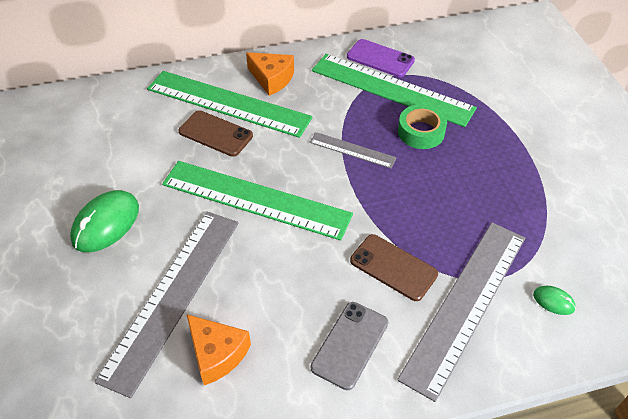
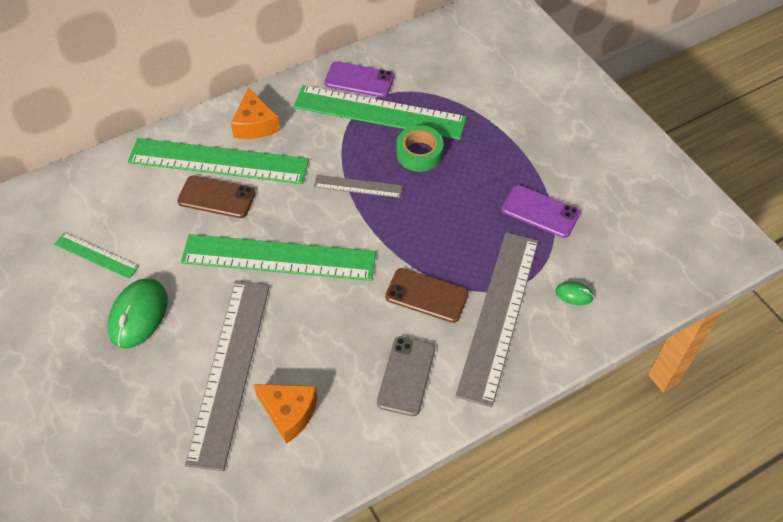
camera: 15 degrees left, 5 degrees up
(88, 162) = (96, 255): none -> green ruler
(272, 79) = (255, 124): orange cheese -> orange cheese turned 60 degrees clockwise
(533, 210) = (540, 211): none -> purple phone

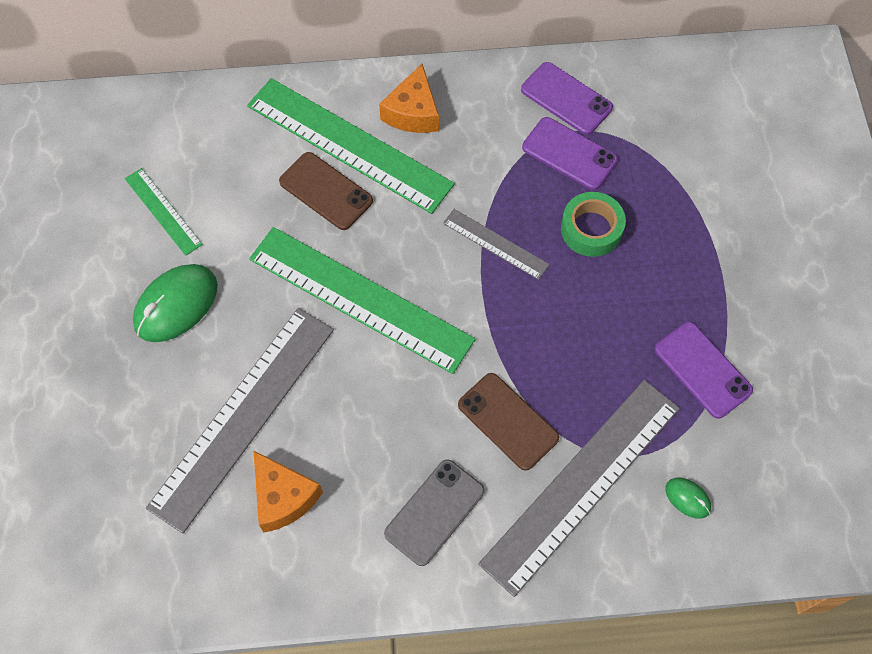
camera: 25 degrees right, 10 degrees up
(379, 113) = (569, 154): green ruler -> purple phone

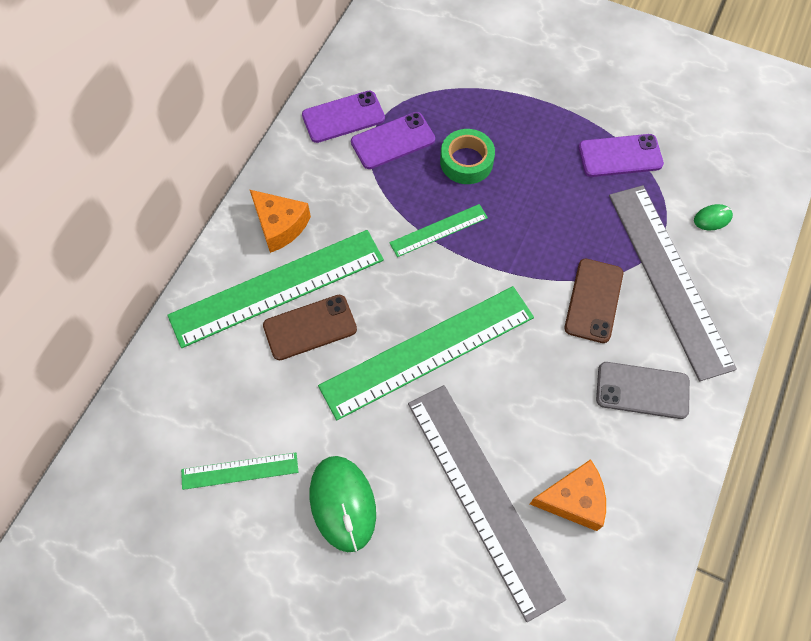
camera: 60 degrees left, 0 degrees up
(434, 512) = (642, 390): grey phone -> grey phone turned 60 degrees counterclockwise
(495, 244) = (438, 230): grey ruler -> green ruler
(508, 421) = (593, 300): brown phone -> brown phone turned 60 degrees counterclockwise

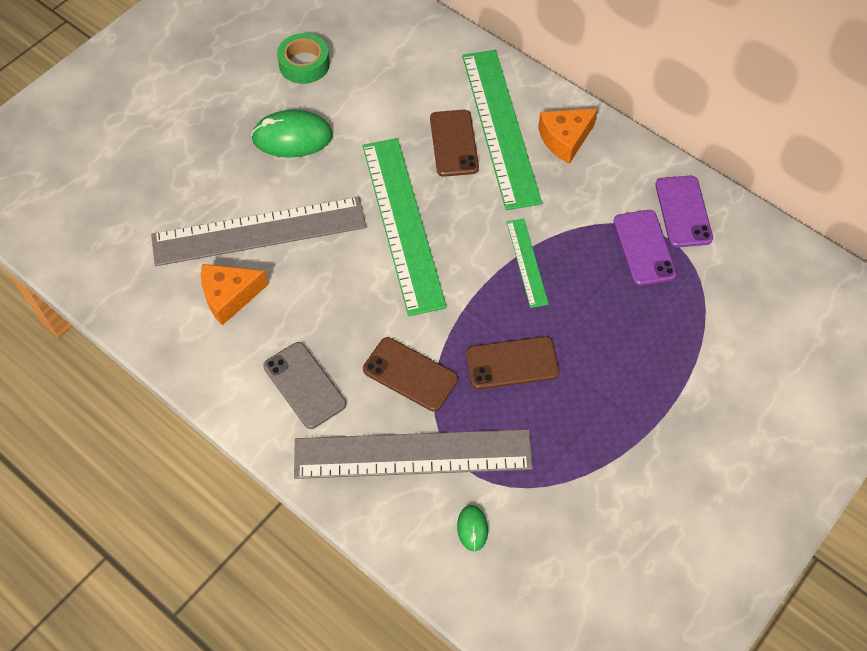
camera: 105 degrees right, 5 degrees down
(240, 471) = (344, 78): green ruler -> none
(466, 161) = (603, 307): green tape -> green tape (304, 64)
(550, 221) = (512, 363): none -> brown phone
(573, 499) = (229, 296): orange cheese -> orange cheese turned 60 degrees clockwise
(620, 156) = (578, 460): purple phone -> none
(642, 390) = (304, 385): grey phone -> grey phone turned 60 degrees counterclockwise

